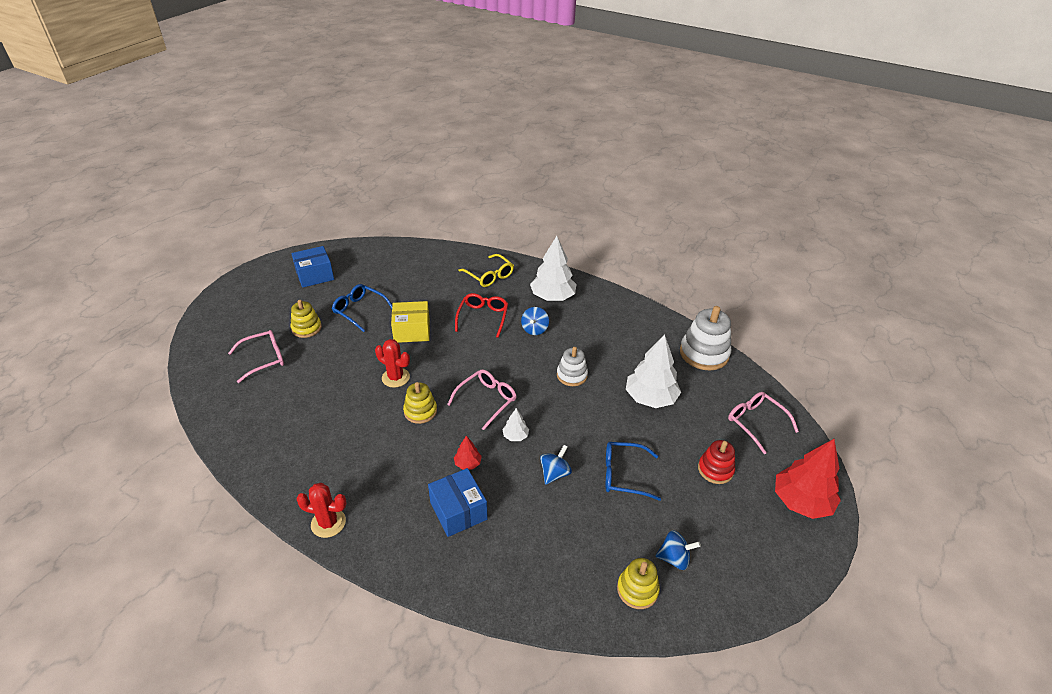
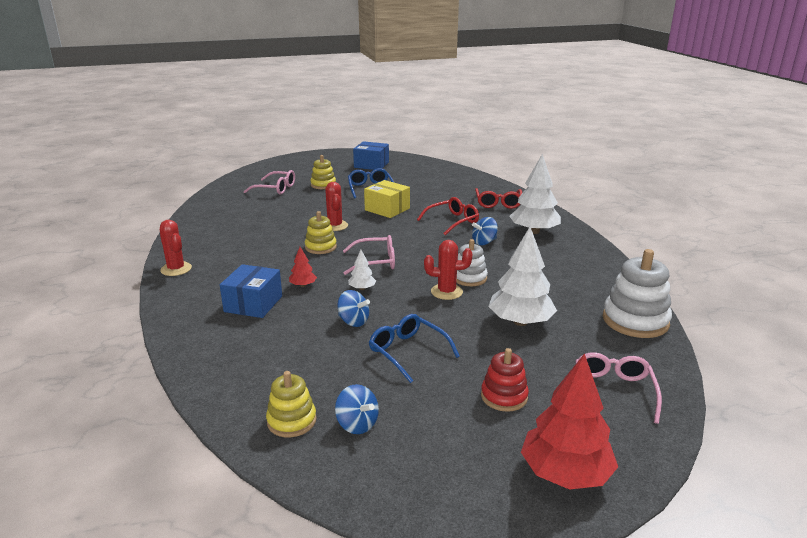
camera: 45 degrees right, 15 degrees down
(489, 275) = (498, 203): yellow glasses -> red glasses
(554, 473) = (353, 321): blue spinning top -> blue spinning top turned 45 degrees clockwise
(575, 400) = (446, 292): none -> red cactus

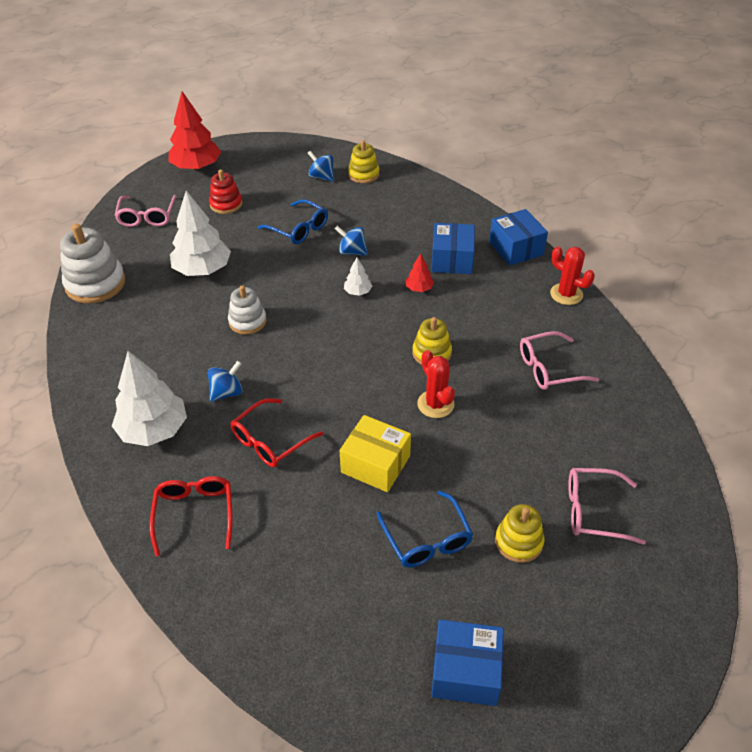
camera: 170 degrees right, 20 degrees up
(179, 307) = (516, 248): none -> blue box
(375, 262) = (357, 334): pink glasses -> pink glasses (549, 368)
(446, 292) = (271, 298): red cactus -> none

